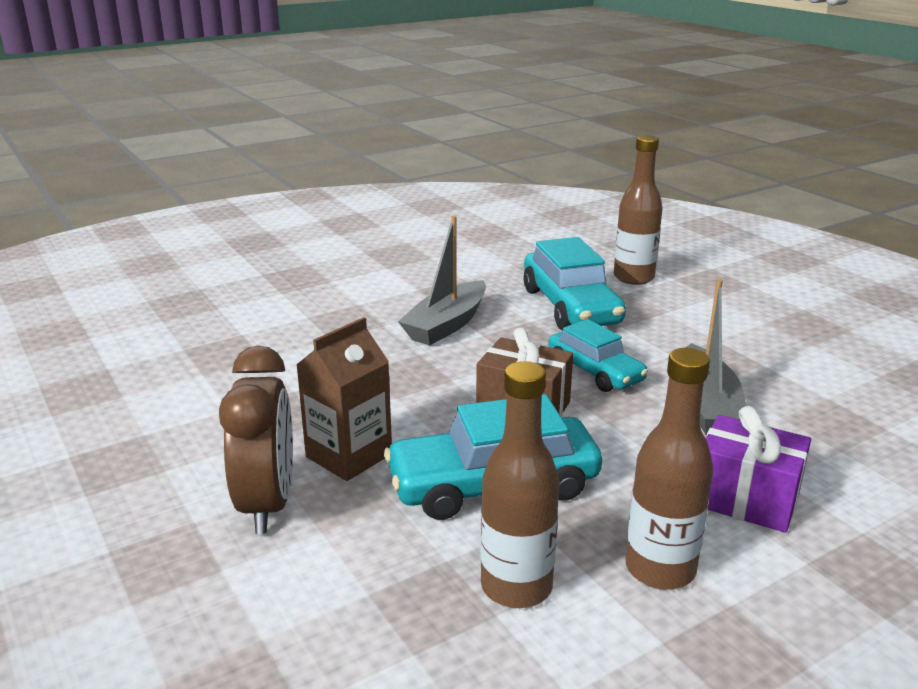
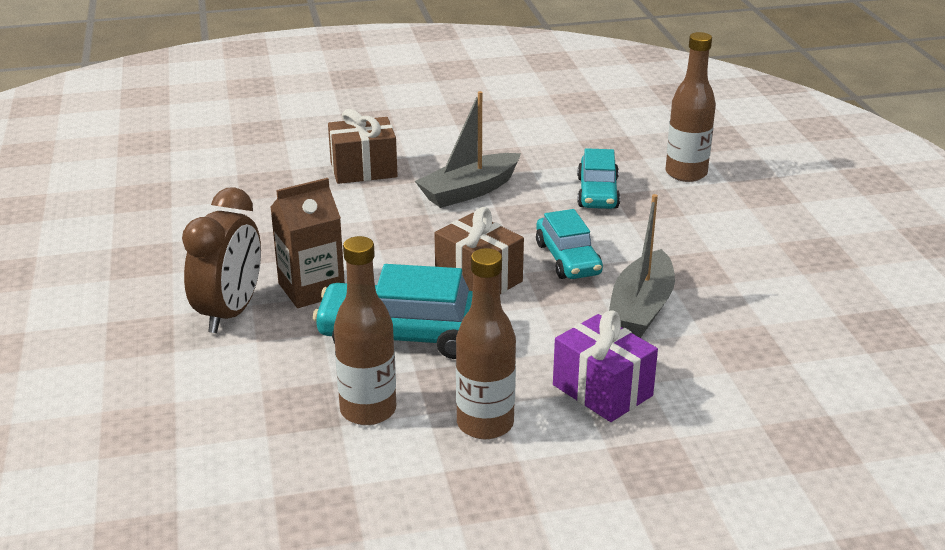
camera: 20 degrees right, 5 degrees up
(322, 322) = (363, 170): none -> brown gift
(570, 307) = (597, 193): turquoise car -> turquoise car, size x0.64

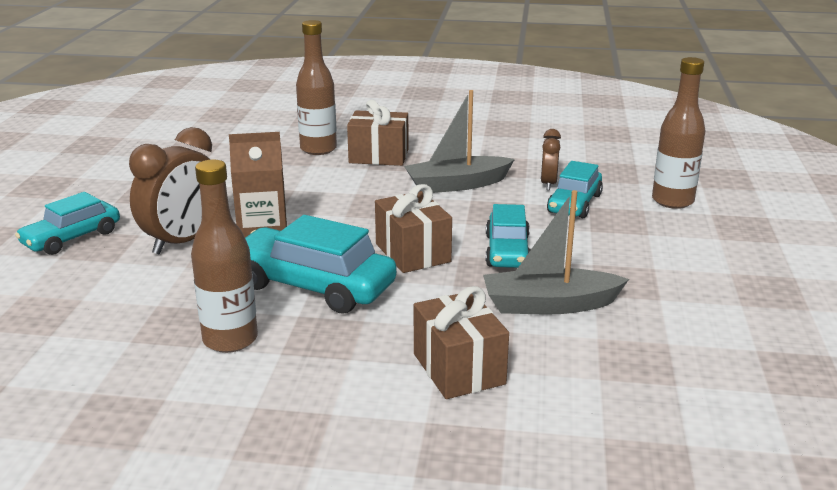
camera: 20 degrees right, 5 degrees down
(99, 333) = (72, 238): none -> turquoise car
(485, 424) = (324, 374): brown bottle -> brown bottle (318, 149)
(559, 174) = (548, 184): none -> brown clock
(602, 390) = (459, 369): purple gift -> brown gift
(641, 308) = (549, 305): grey boat -> grey boat turned 45 degrees clockwise

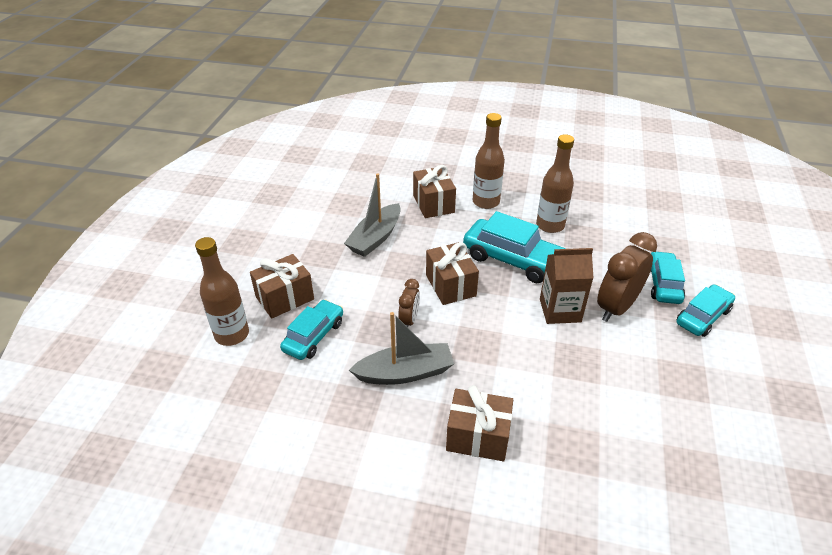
camera: 175 degrees left, 15 degrees up
(318, 149) = (546, 460): brown bottle -> brown bottle (486, 202)
(507, 251) = (386, 283): turquoise car -> turquoise car (663, 284)
(548, 184) = (322, 368): brown clock -> brown clock (409, 320)
(549, 305) = (375, 238): grey boat -> grey boat turned 120 degrees clockwise
(638, 231) = (285, 298): none -> brown gift

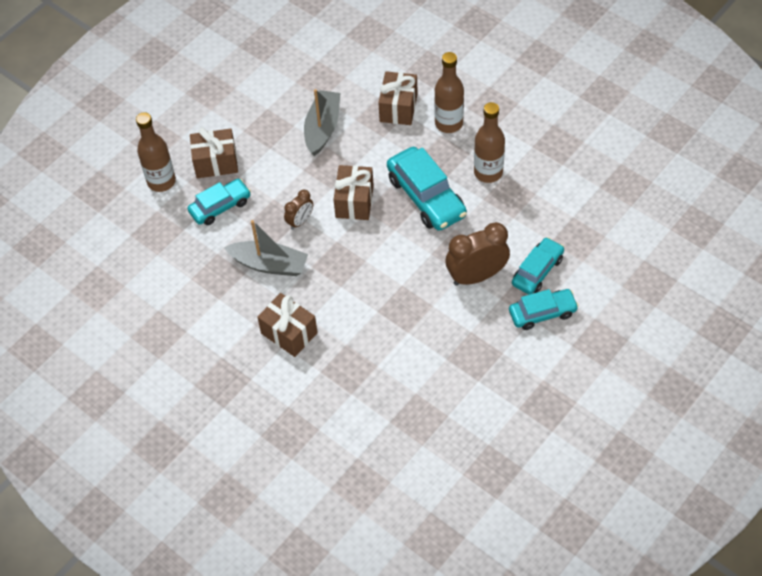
camera: 30 degrees right, 15 degrees up
(375, 238) = (322, 128): grey boat -> grey boat turned 135 degrees clockwise
(560, 310) = (427, 260): brown carton -> none

